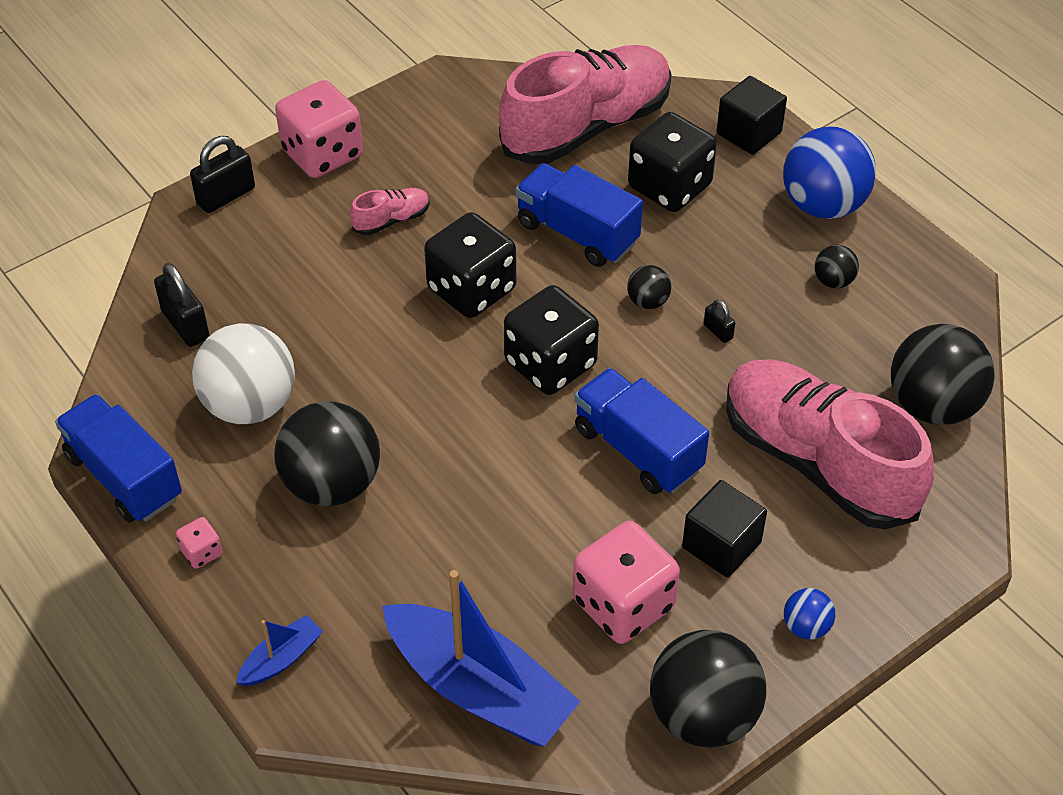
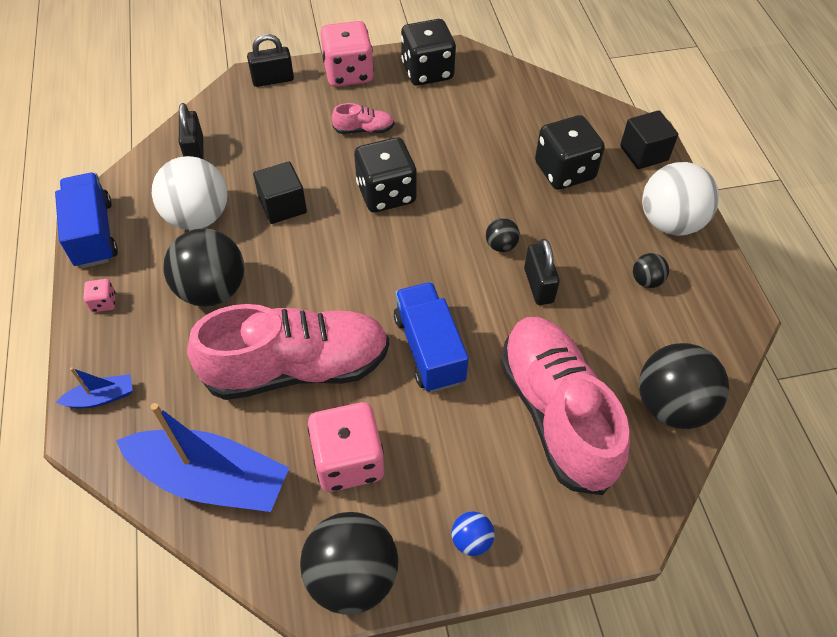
camera: 25 degrees right, 5 degrees up
(479, 689) = (211, 479): blue boat -> blue boat turned 45 degrees counterclockwise
(550, 364) = (406, 264): black dice -> black dice (427, 71)
(577, 233) = (480, 181): blue truck -> none
(586, 127) = (530, 112): pink shoe -> pink shoe (297, 368)
(718, 331) = (538, 285): black padlock -> black padlock, size x1.89
(721, 545) = (446, 446): black cube -> black cube (283, 206)
(823, 205) = (670, 222): blue ball -> white ball

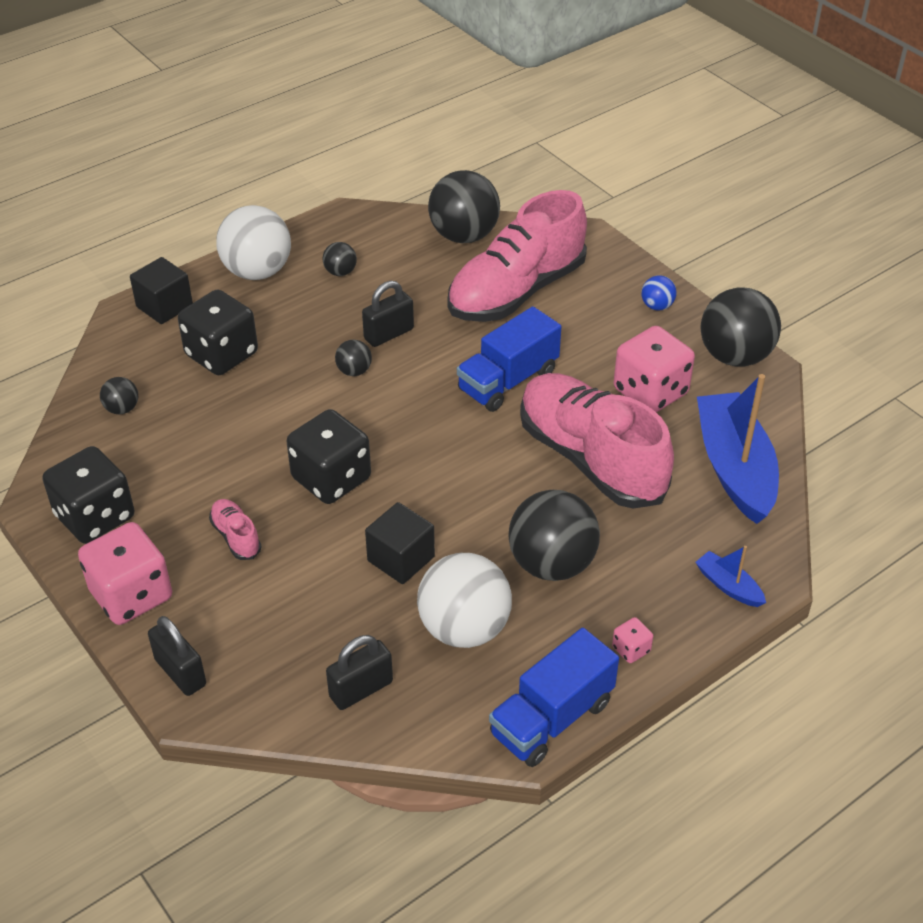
camera: 115 degrees left, 10 degrees down
(528, 104) = (122, 409): none -> black ball

